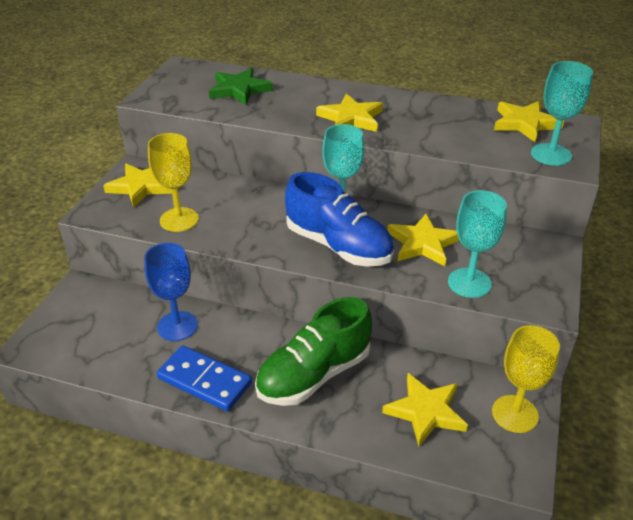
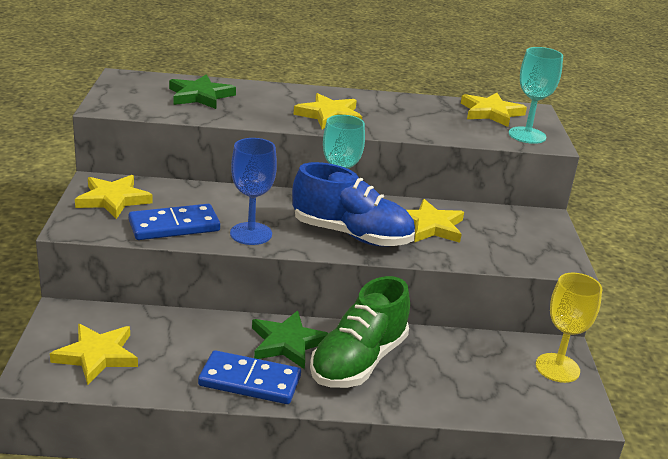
camera: 20 degrees left, 10 degrees down
(177, 326) = (194, 336): blue goblet -> blue goblet (251, 234)
(179, 219) = (174, 226): yellow goblet -> blue domino
(256, 345) = (287, 343): none -> green star
(426, 411) = (479, 377): yellow star -> yellow star (97, 356)
(469, 283) = (488, 253): turquoise goblet -> none

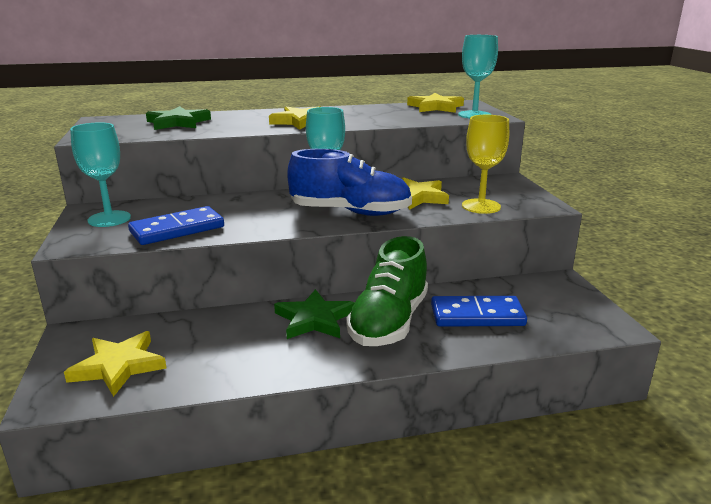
camera: 10 degrees left, 5 degrees down
(113, 199) = (109, 219): yellow star -> turquoise goblet
(250, 381) = (289, 359): blue domino -> blue domino (477, 315)
(251, 234) = (255, 224): blue goblet -> none
(557, 368) = (567, 295): yellow goblet -> yellow goblet (481, 206)

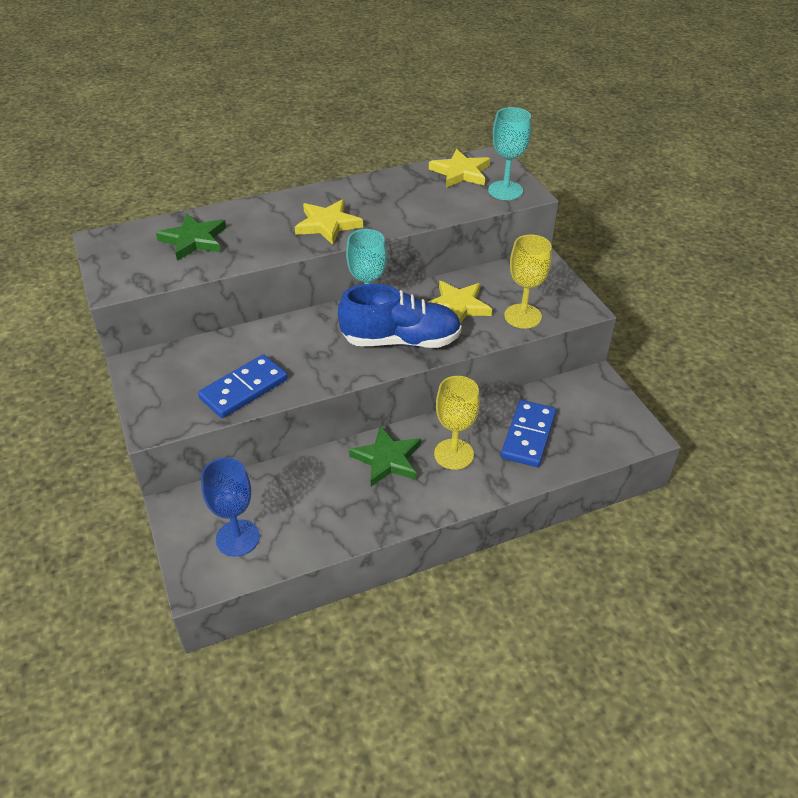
camera: 10 degrees left, 20 degrees up
(109, 219) = (167, 379): turquoise goblet -> none
(118, 366) = (237, 538): yellow star -> blue goblet
(389, 322) = (453, 454): green shoe -> yellow goblet
(477, 315) = (528, 436): blue domino -> blue domino turned 60 degrees counterclockwise

